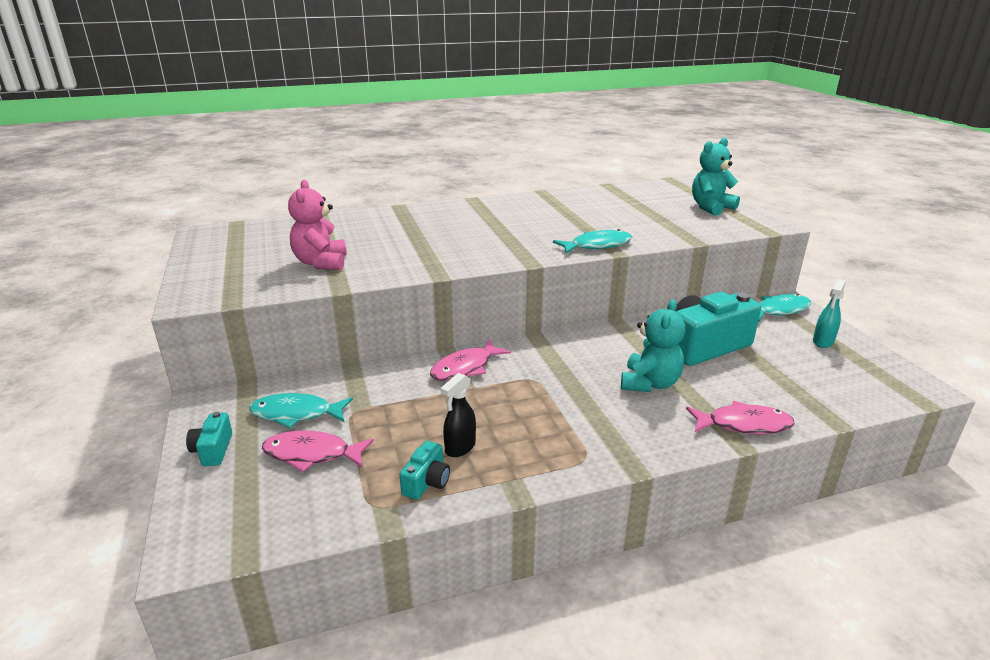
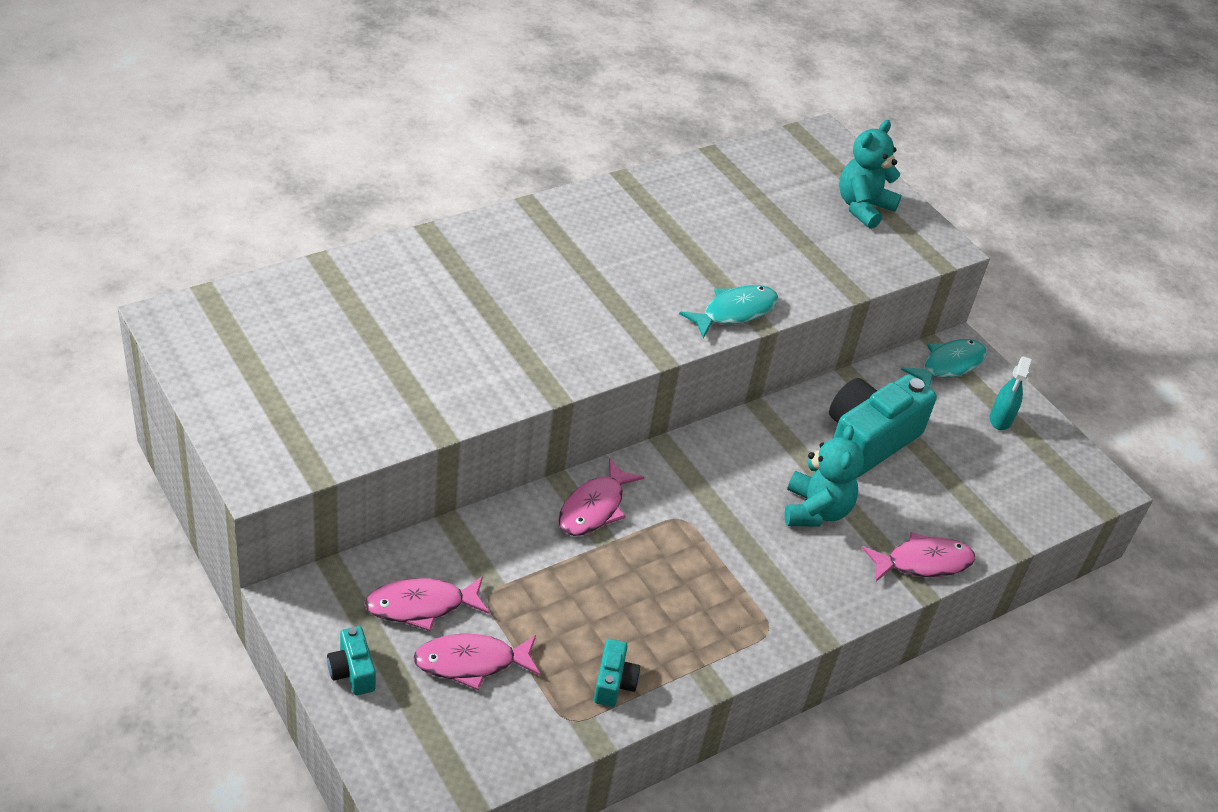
camera: 20 degrees left, 15 degrees up
(296, 414) = (421, 606): turquoise fish -> pink fish
(321, 263) = (388, 381): pink teddy bear -> none
(460, 447) = (632, 632): black spray bottle -> none

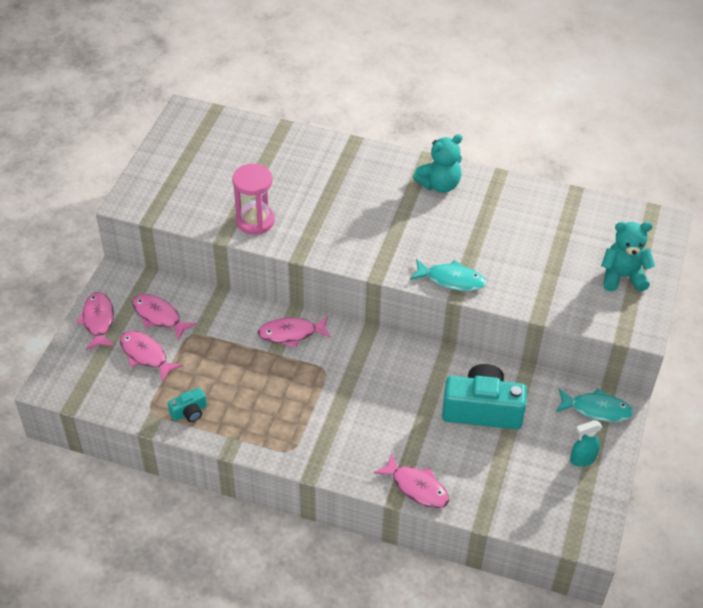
camera: 55 degrees right, 5 degrees up
(352, 671) = (98, 321): turquoise camera -> pink fish
(451, 389) = (255, 221): none -> pink hourglass
(815, 510) = (398, 419): turquoise teddy bear -> turquoise teddy bear (439, 185)

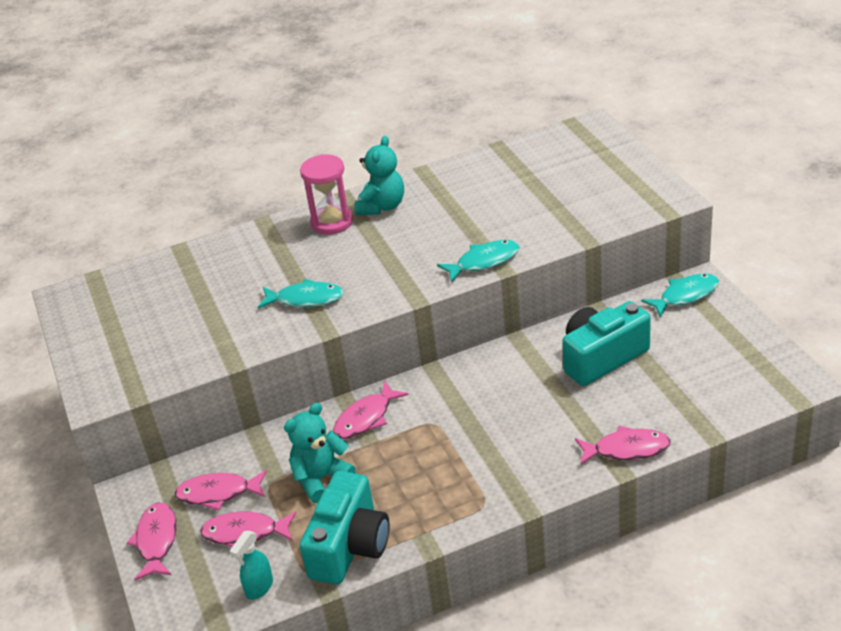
camera: 35 degrees left, 10 degrees down
(98, 321) = (156, 540): pink fish -> pink fish turned 45 degrees clockwise
(189, 412) = (350, 546): turquoise camera -> turquoise camera, size x2.16
(255, 221) = (249, 332): pink hourglass -> pink hourglass (332, 222)
(313, 222) = (306, 299): none -> turquoise fish
(582, 459) = (721, 335): turquoise spray bottle -> turquoise spray bottle (259, 587)
(622, 276) = (611, 176): turquoise teddy bear -> turquoise teddy bear (321, 479)

